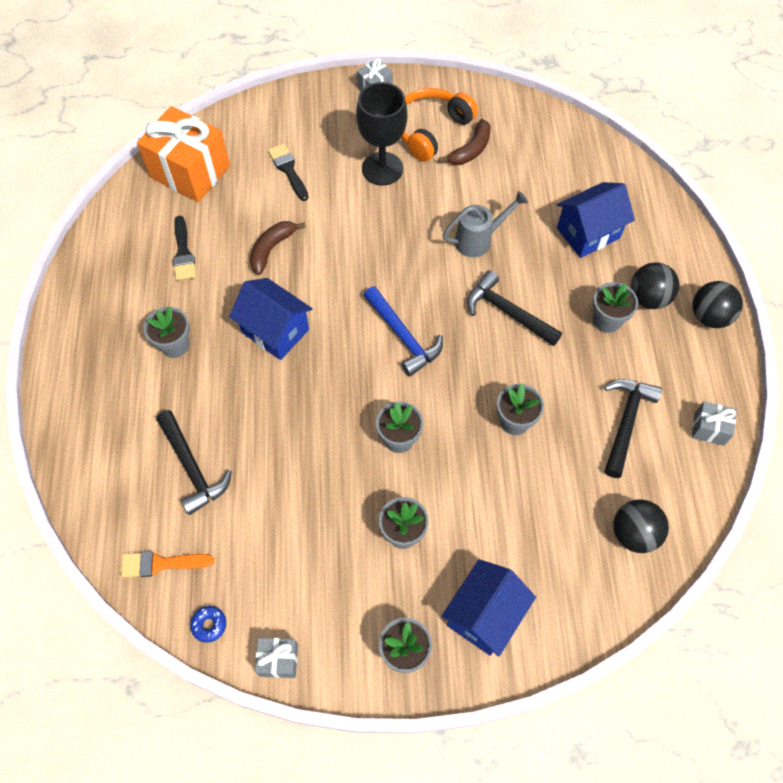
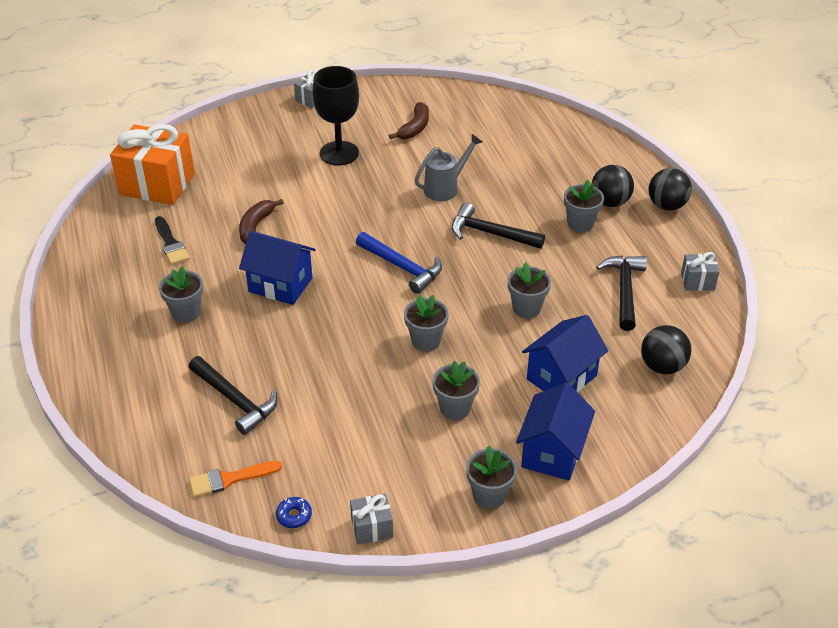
camera: 15 degrees left, 20 degrees down
(288, 170) = (251, 168): black brush -> none
(430, 130) = (373, 119): orange headphones -> none
(588, 233) = (540, 167): blue house -> blue house (561, 377)

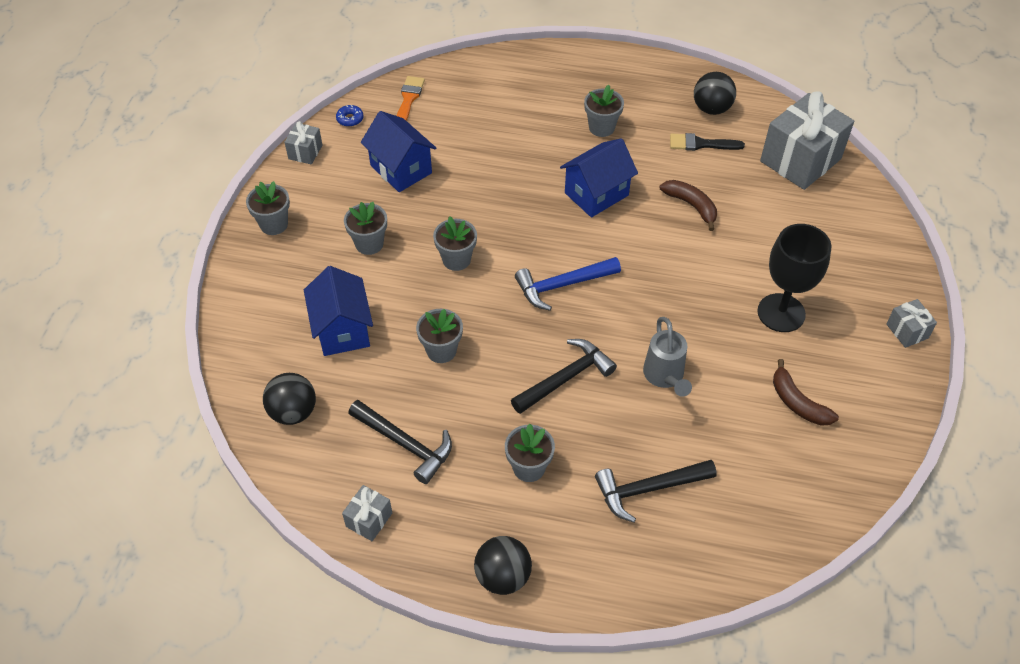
camera: 120 degrees right, 10 degrees up
(157, 184) = (800, 160): orange gift -> grey gift
(235, 400) = (481, 125): black hammer -> black hammer (648, 489)
(552, 452) = (276, 281): blue house -> blue house (401, 169)
(610, 202) = (546, 520): black ball -> black ball (711, 109)

